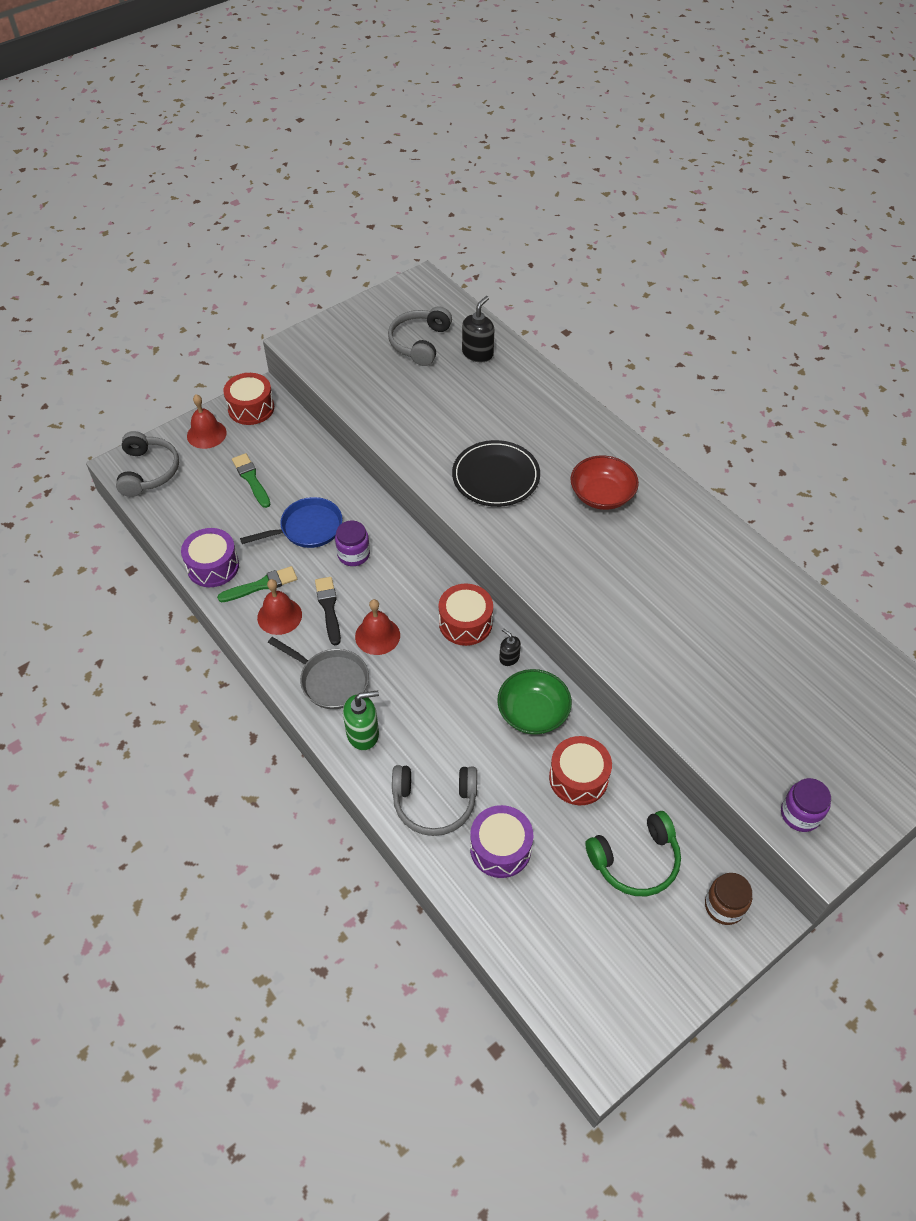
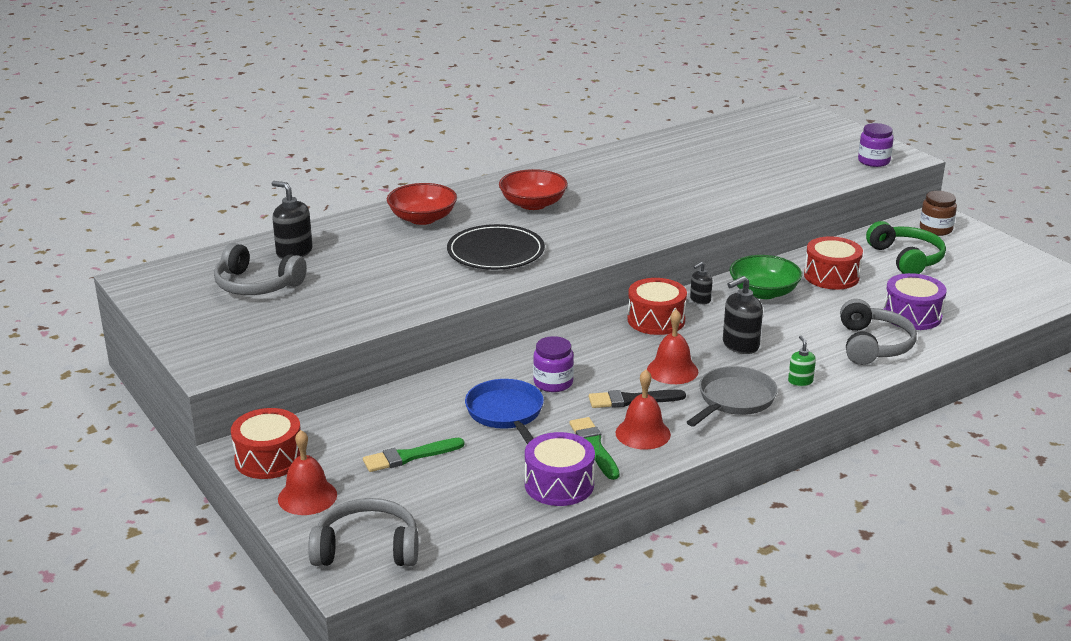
camera: 85 degrees left, 25 degrees down
(363, 734) = (800, 381): green soap dispenser -> green soap dispenser, size x0.58
(425, 688) = (740, 345): none -> black soap dispenser
(555, 421) = (422, 218): none -> red bowl

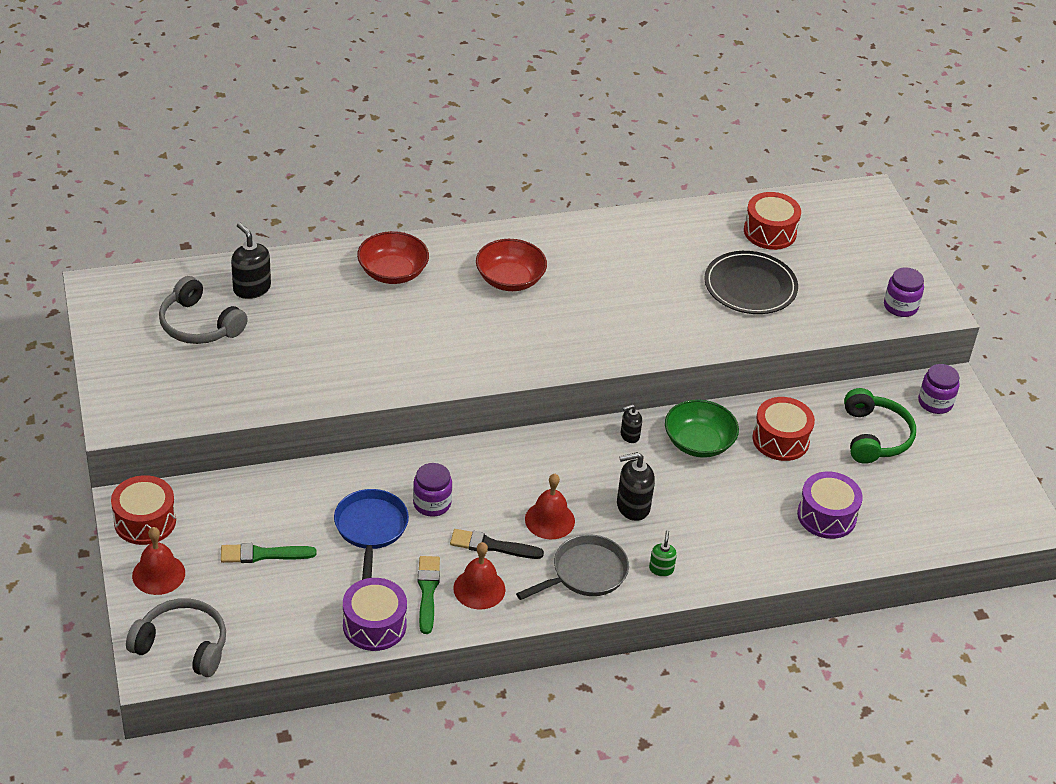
camera: 15 degrees right, 15 degrees up
(495, 252) = (438, 340): black plate -> black plate (750, 286)
(656, 320) = (571, 450): red drum -> red drum (770, 232)
(873, 345) = (761, 544): grey headphones -> none
(935, 229) = (935, 402): brown jar -> purple jar

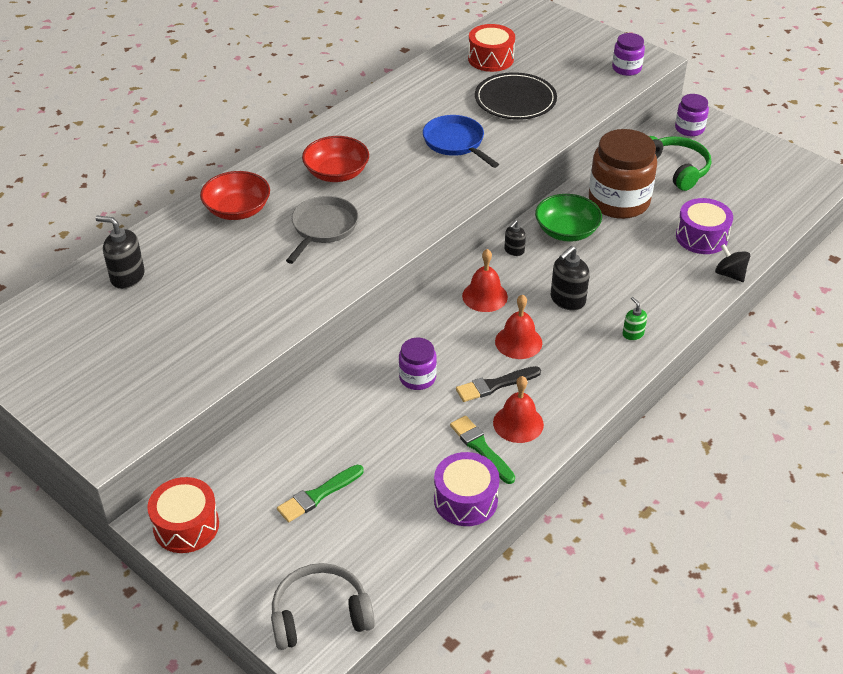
camera: 30 degrees left, 0 degrees up
(158, 574) = (241, 565): red bell -> red bell (484, 296)
(199, 325) = (107, 328): grey headphones -> none
(371, 529) = (388, 424): blue pan -> blue pan (456, 143)
(585, 573) = (583, 367): grey pan -> grey pan (323, 228)
(780, 439) = (619, 201): red drum -> brown jar
(815, 565) = (730, 274): none -> black spinning top

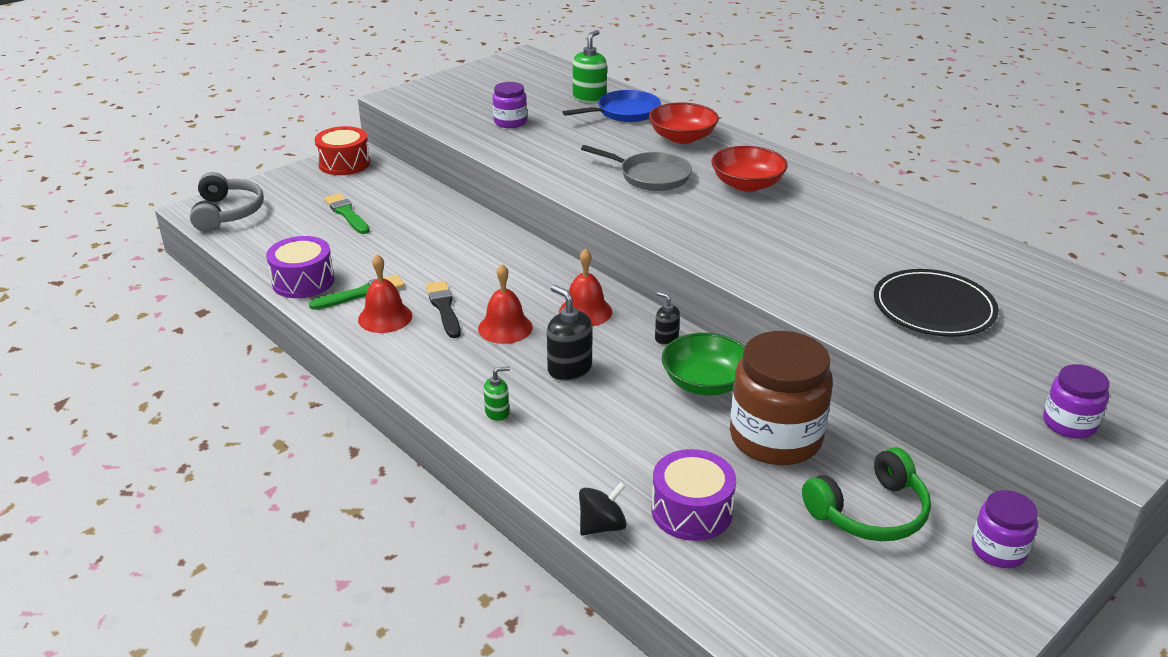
camera: 95 degrees right, 10 degrees down
(127, 277) = (589, 97): black soap dispenser -> green soap dispenser
(417, 378) = (469, 264): purple jar -> purple jar (510, 122)
(456, 143) = (817, 257): blue pan -> blue pan (624, 112)
(490, 59) = (1039, 296): red drum -> none

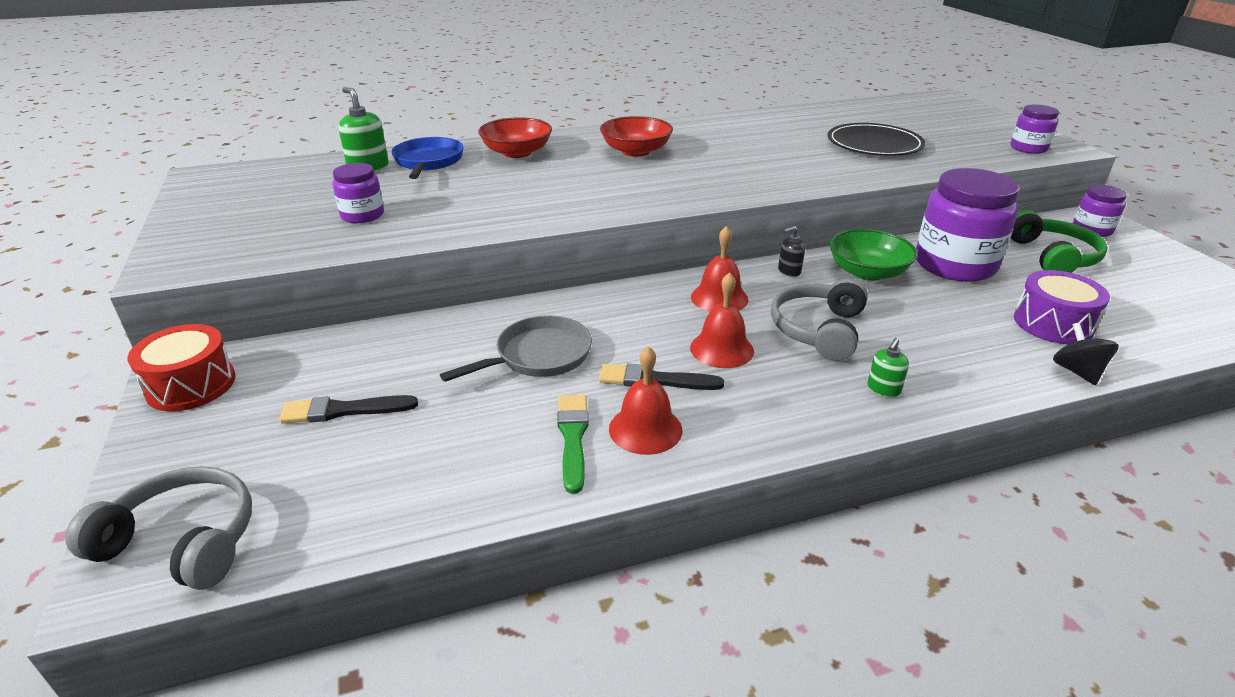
camera: 65 degrees left, 0 degrees up
(303, 281) = (495, 487): purple drum -> none
(346, 213) = (343, 410): green brush -> black brush
(497, 413) = (883, 389): green soap dispenser -> green soap dispenser turned 150 degrees counterclockwise
(569, 369) = (818, 330): black soap dispenser -> grey headphones
(650, 176) = (578, 180): grey pan -> grey pan (538, 356)
(775, 438) = (954, 265): brown jar -> purple jar

